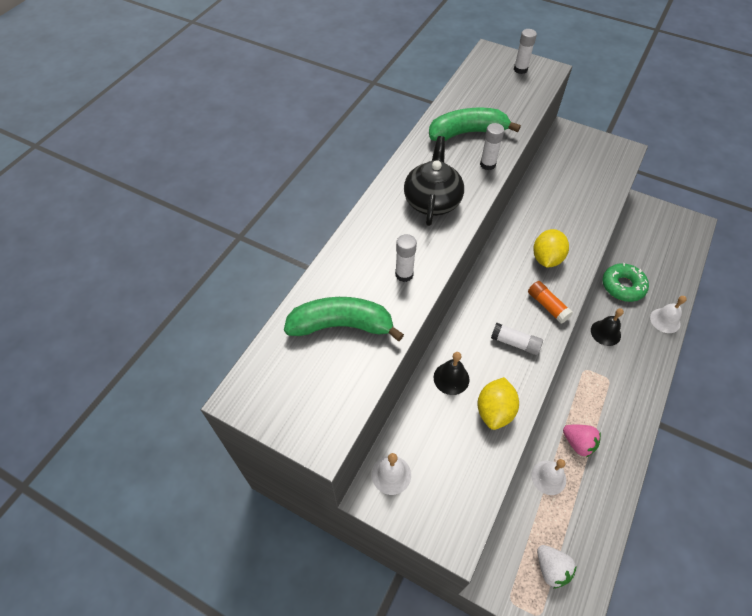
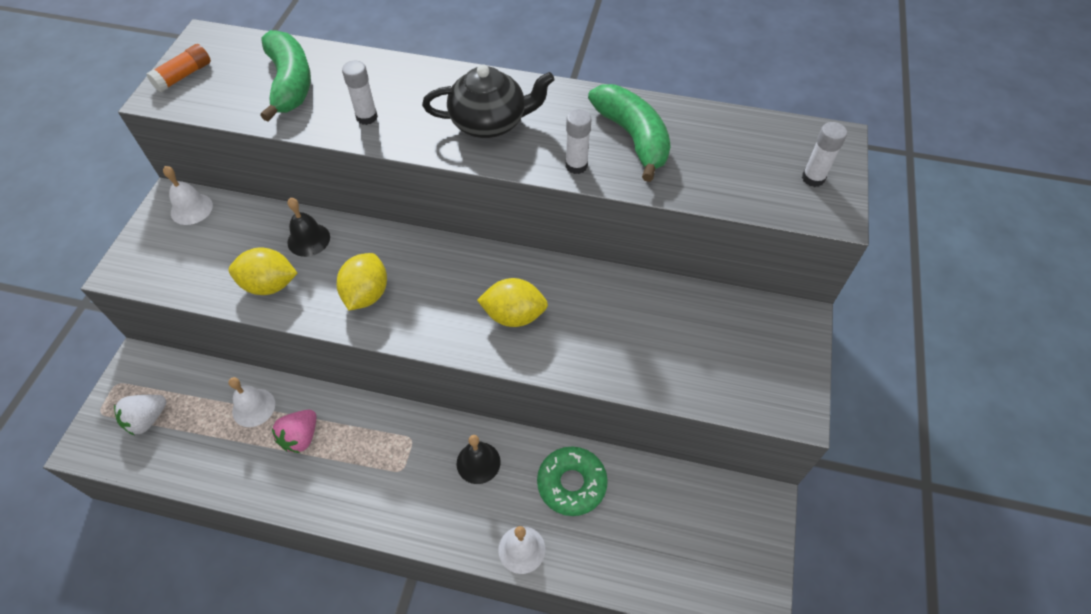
camera: 75 degrees right, 0 degrees up
(515, 343) = (366, 294): white glue stick -> yellow lemon
(547, 306) = (431, 323): orange glue stick -> orange glue stick (184, 76)

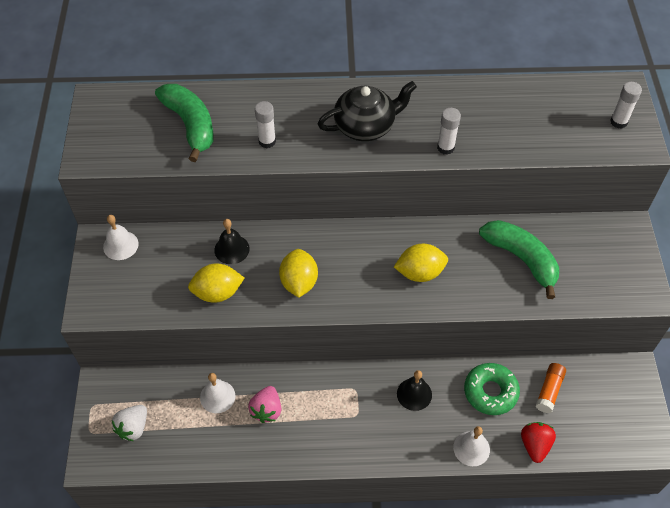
camera: 15 degrees left, 0 degrees up
(184, 76) = (97, 136): orange glue stick -> orange glue stick (549, 391)
(603, 567) = (535, 445): none -> red strawberry
(633, 137) = (478, 116): green banana -> green banana (521, 259)

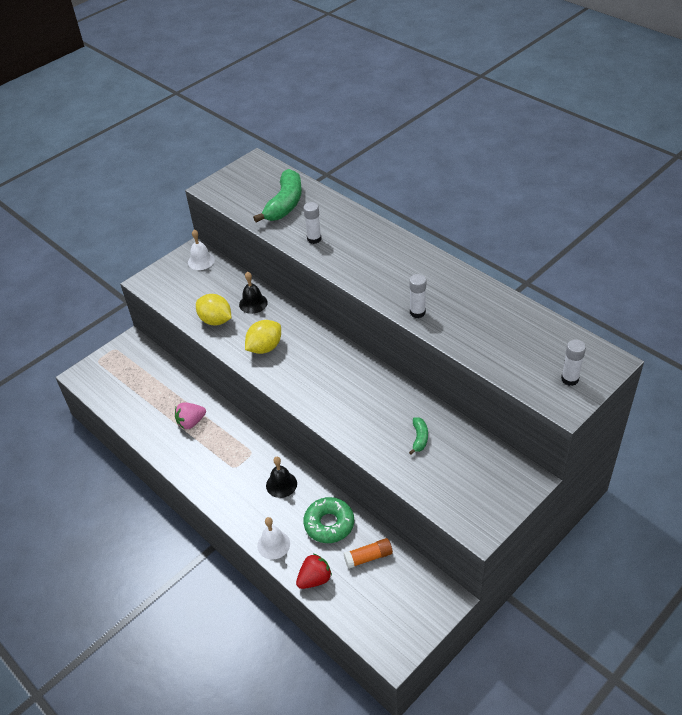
camera: 50 degrees right, 10 degrees down
(133, 427) = (118, 375): white strawberry -> none
(217, 396) = (176, 394): white bell -> none
(365, 126) = (384, 267): black teapot -> none
(420, 272) = (341, 396): yellow lemon -> none
(521, 259) = (419, 438): green banana -> green banana, size x0.47

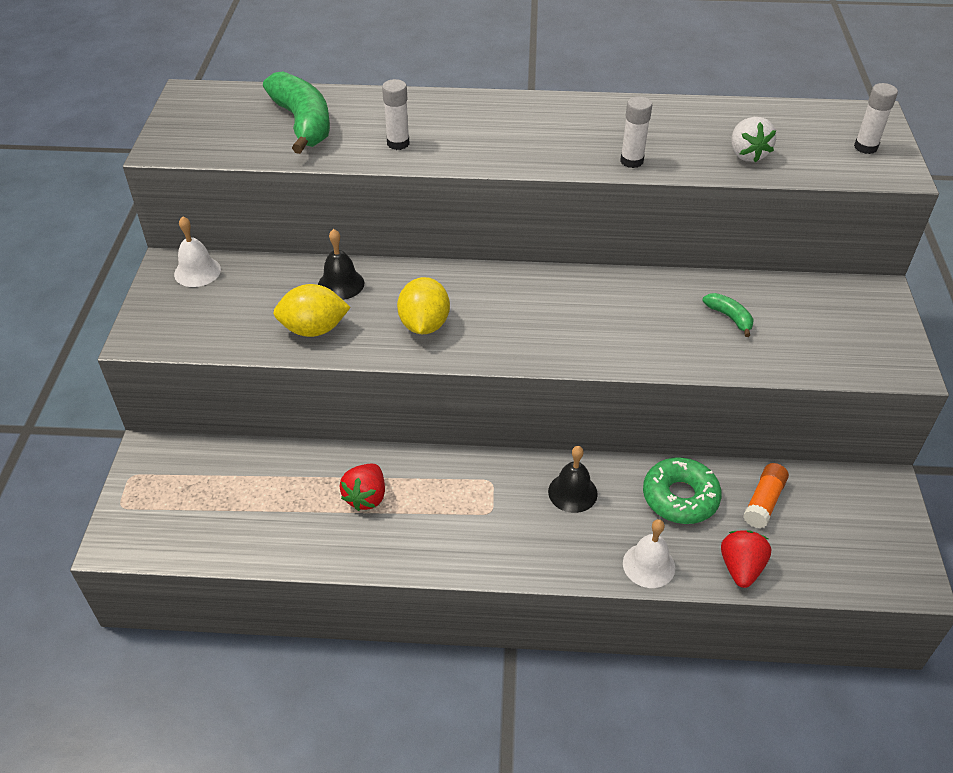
camera: 45 degrees left, 0 degrees up
(191, 422) = (366, 497): pink strawberry -> red strawberry
(488, 344) = (747, 154): none -> white strawberry

